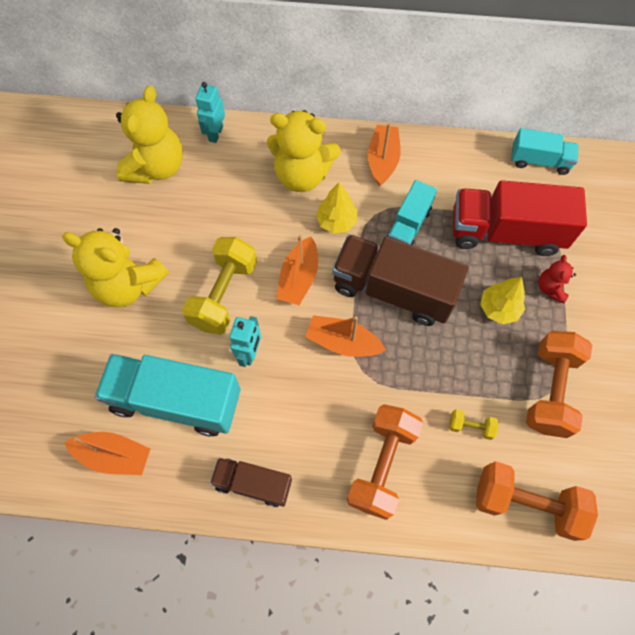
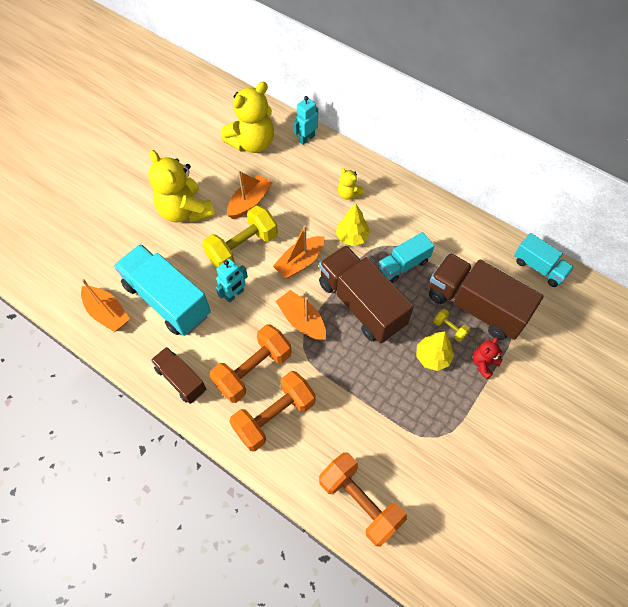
camera: 30 degrees right, 5 degrees down
(302, 175) = (348, 194): yellow teddy bear -> yellow teddy bear, size x0.48
(382, 160) = (414, 210): orange boat -> orange boat (249, 202)
(470, 426) = (355, 427): yellow dumbbell -> yellow dumbbell (449, 328)
(506, 232) = (475, 306): red truck -> brown truck
(550, 390) = (433, 435): orange dumbbell -> orange dumbbell (253, 370)

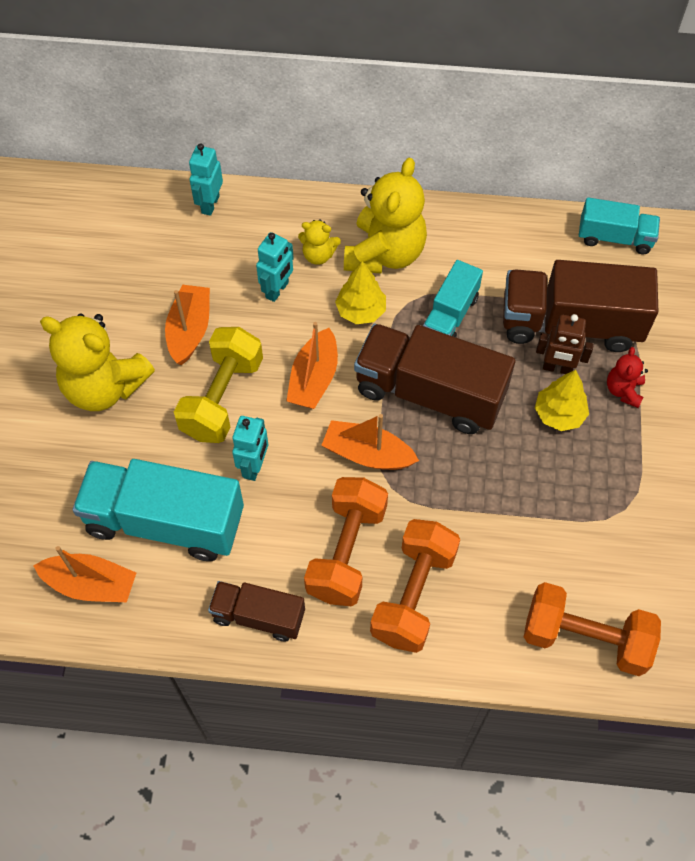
camera: 30 degrees left, 0 degrees up
(252, 143) = (136, 245): yellow teddy bear -> yellow teddy bear (385, 253)
(312, 203) = (277, 290): none -> turquoise robot
(449, 328) = (557, 368): yellow dumbbell -> brown robot

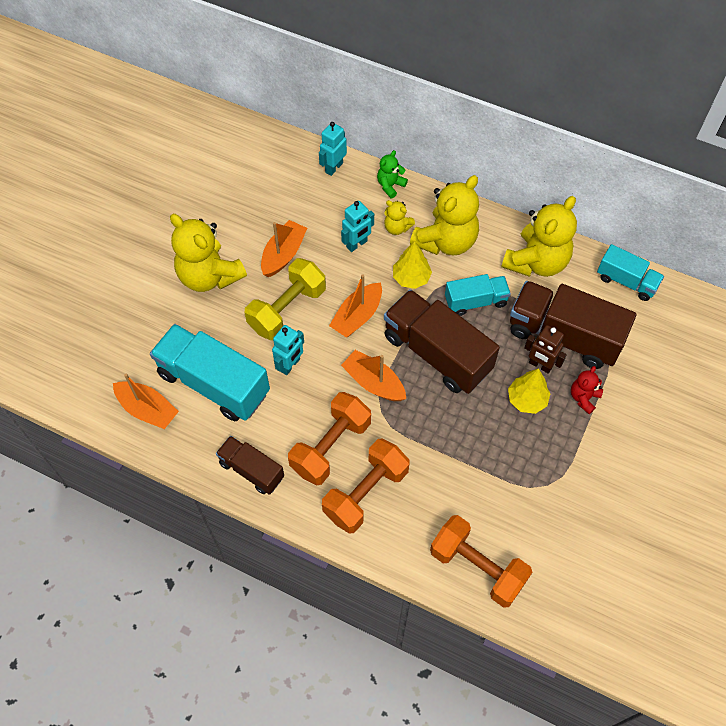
camera: 20 degrees right, 0 degrees up
(289, 206) = (390, 185): none -> green teddy bear
(450, 315) = (475, 301): turquoise truck -> turquoise truck turned 150 degrees counterclockwise
(502, 246) = (536, 262): none -> yellow teddy bear

